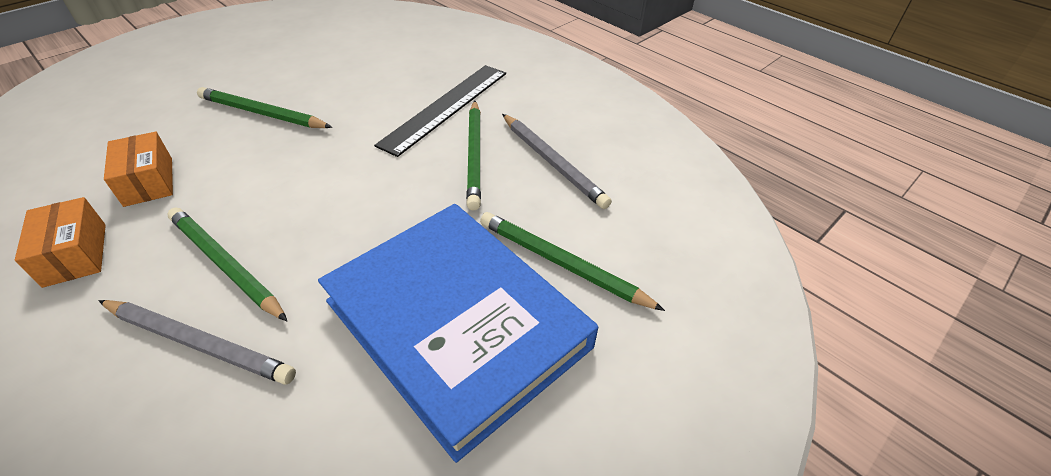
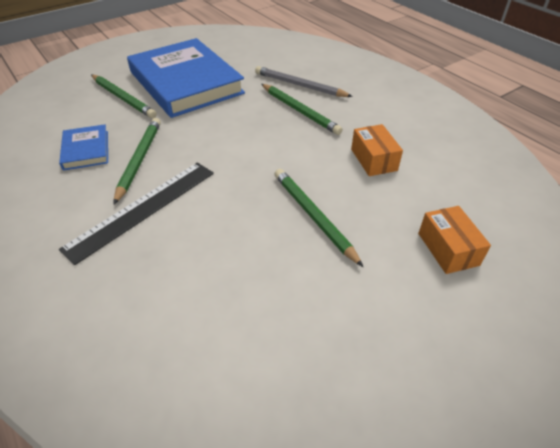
camera: 170 degrees left, 0 degrees up
(75, 254) = (385, 121): orange box -> orange box (448, 249)
(262, 113) = (313, 216): green pencil -> green pencil turned 150 degrees counterclockwise
(552, 162) = (86, 150): grey pencil -> blue book

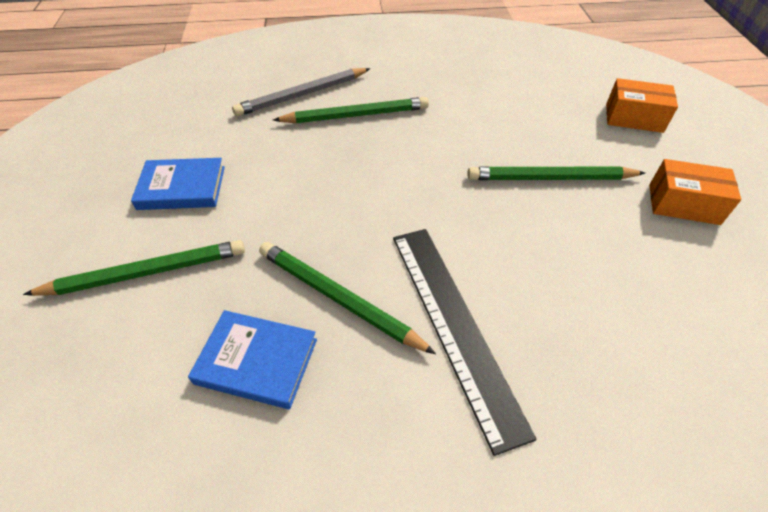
camera: 60 degrees left, 5 degrees up
(186, 82) = (182, 188): blue book -> blue book, size x0.45
(373, 159) = (485, 103): orange box -> orange box (683, 204)

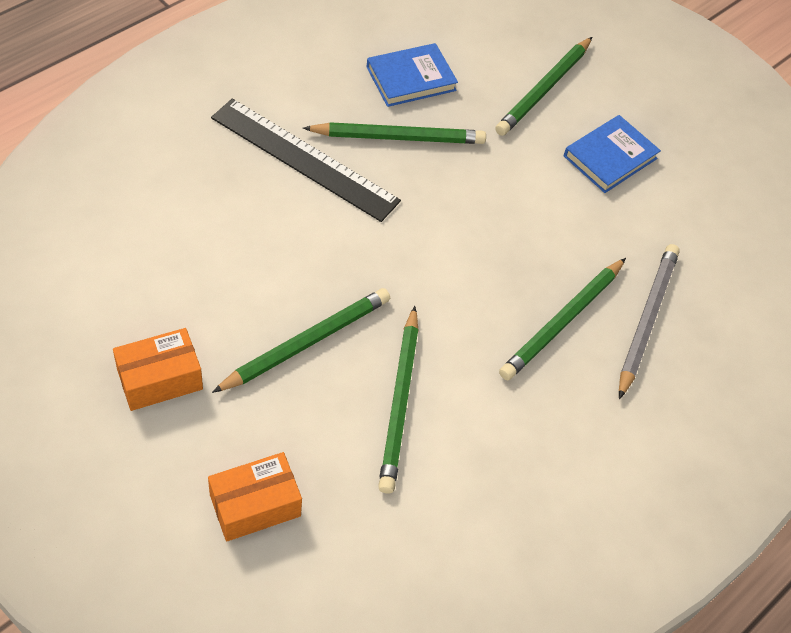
camera: 135 degrees right, 5 degrees up
(505, 123) = (399, 402): none -> green pencil

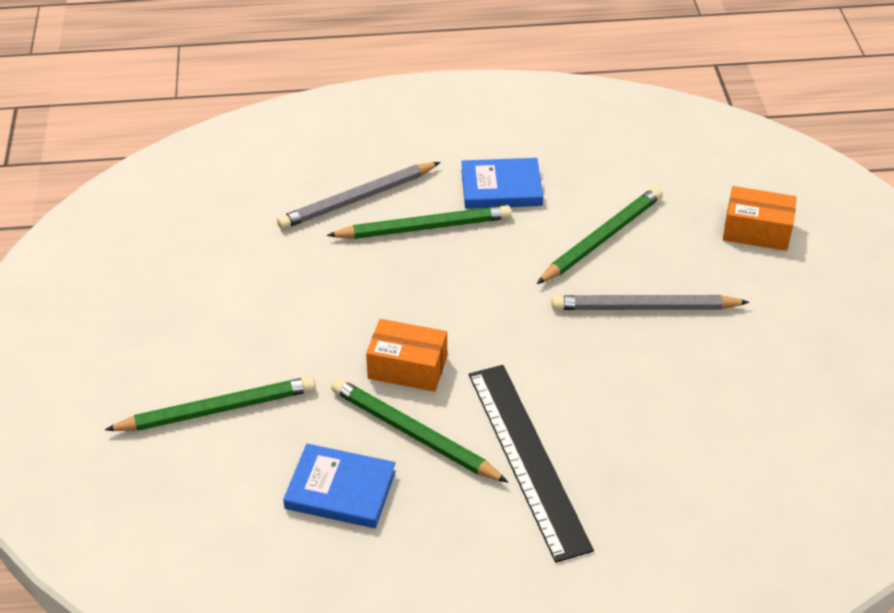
camera: 135 degrees left, 10 degrees down
(160, 379) = (785, 337): orange box -> orange box (407, 367)
(307, 342) = (644, 307): green pencil -> grey pencil
(610, 157) = (234, 319): blue book -> blue book (501, 188)

